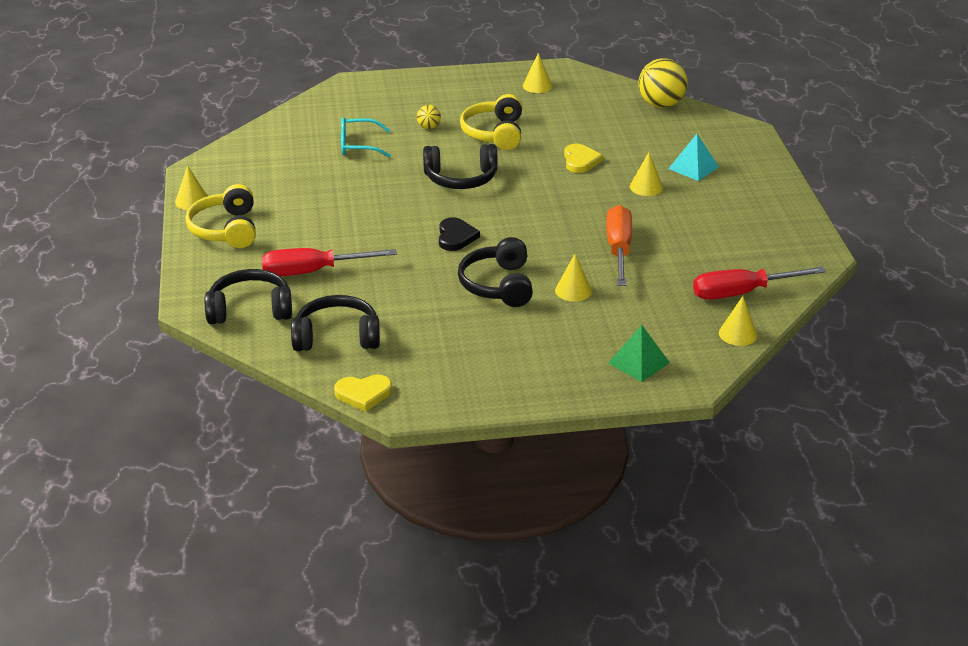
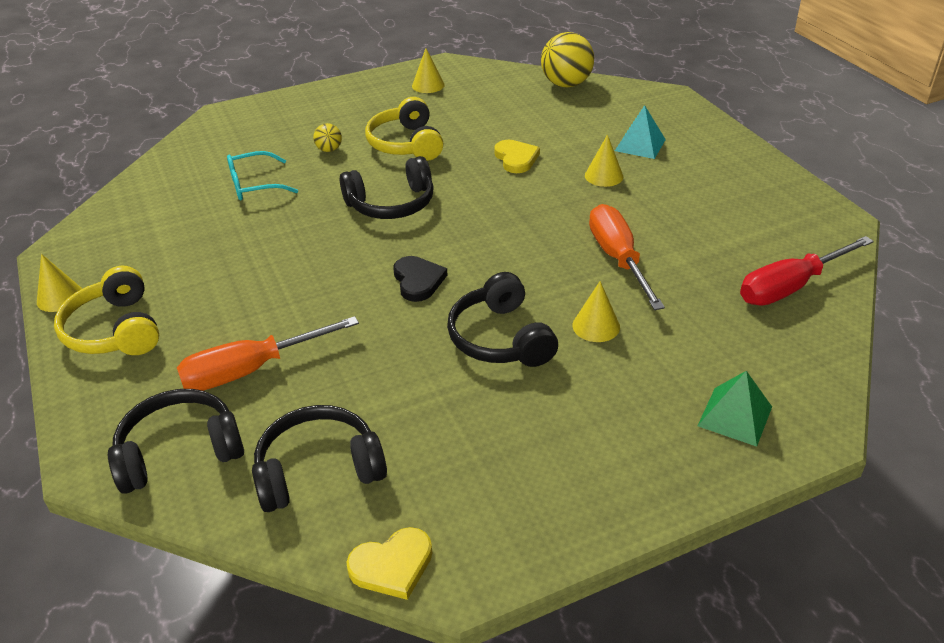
camera: 15 degrees left, 5 degrees up
(312, 272) = (251, 370): red screwdriver -> orange screwdriver
(738, 334) = (823, 344): yellow cone -> none

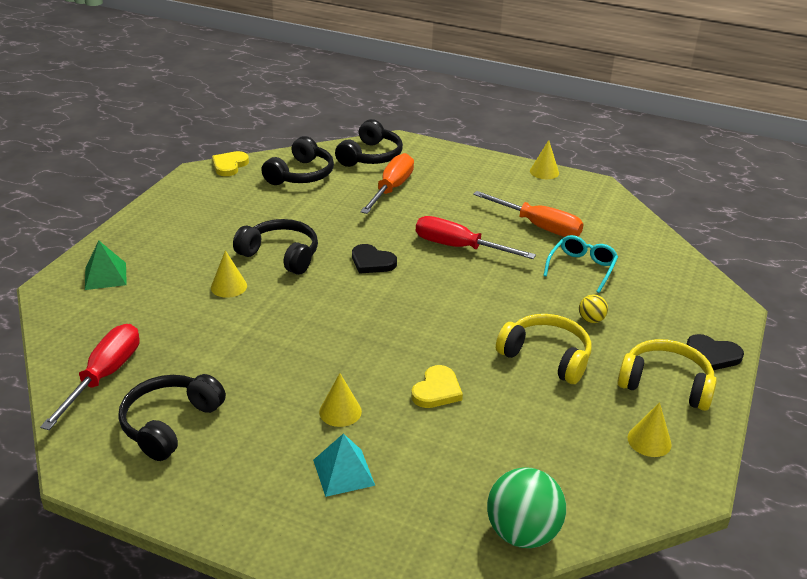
camera: 135 degrees right, 5 degrees down
(115, 330) = (487, 173): yellow headphones -> yellow headphones (665, 384)
(299, 100) = (713, 355): none -> black heart
(314, 254) = (459, 247): none -> red screwdriver
(391, 204) = (468, 300): black headphones -> black headphones (169, 423)
(516, 158) = (437, 390): yellow heart -> yellow heart turned 90 degrees counterclockwise
(566, 84) = (522, 533): yellow ball -> green ball
(618, 258) = (255, 338): orange screwdriver -> orange screwdriver (538, 226)

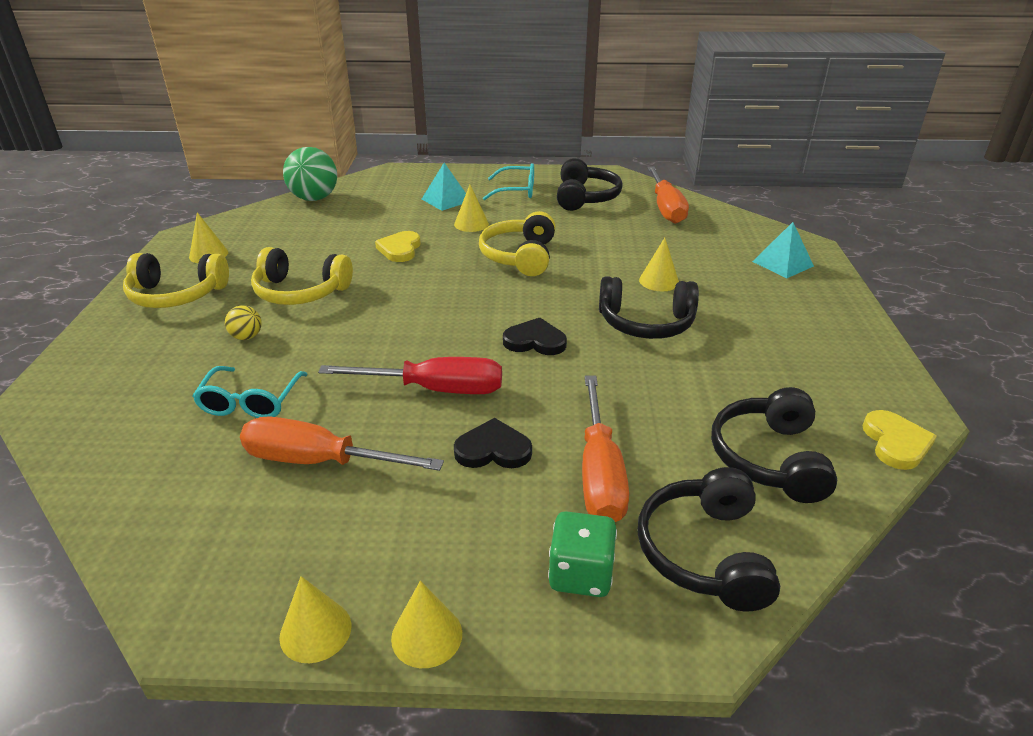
camera: 160 degrees right, 0 degrees up
(104, 376) = (666, 208): red screwdriver -> orange screwdriver
(105, 276) = (782, 264): green pyramid -> turquoise pyramid
(240, 466) = (516, 191): none -> turquoise glasses
(323, 346) = (519, 256): none -> yellow headphones
(428, 162) = (581, 574): none -> green dice
(500, 161) = (426, 635): none -> yellow cone
(713, 355) = (106, 332): black heart -> black heart (493, 449)

